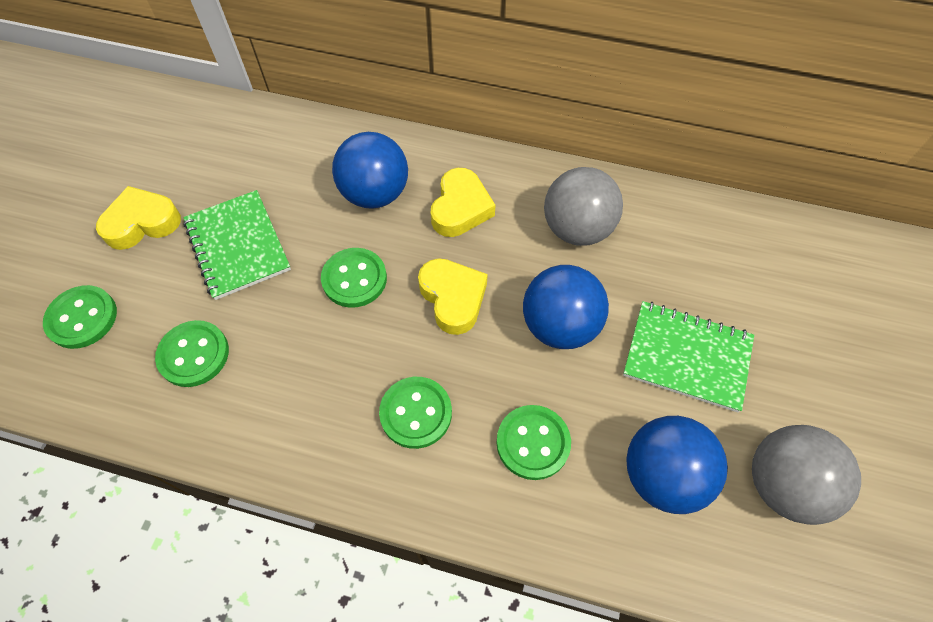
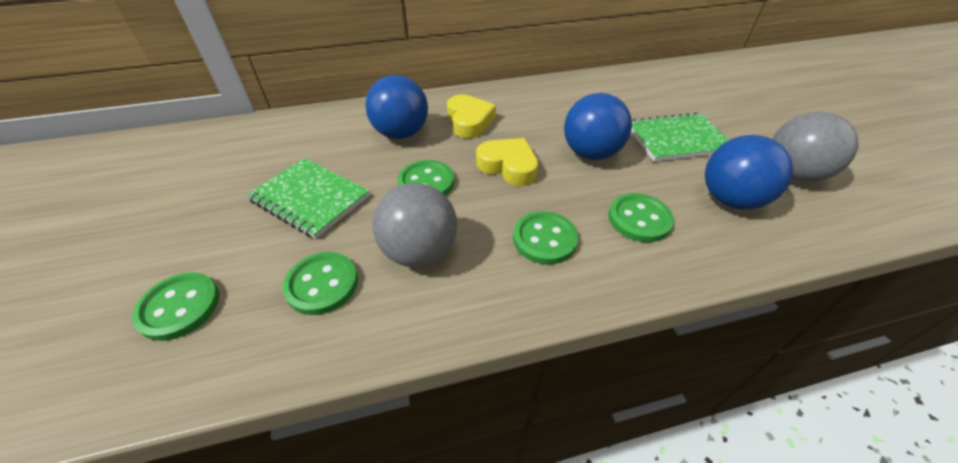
camera: 30 degrees left, 15 degrees down
(142, 223) = (204, 216): yellow heart -> none
(577, 229) = (552, 107): grey ball -> grey ball (419, 252)

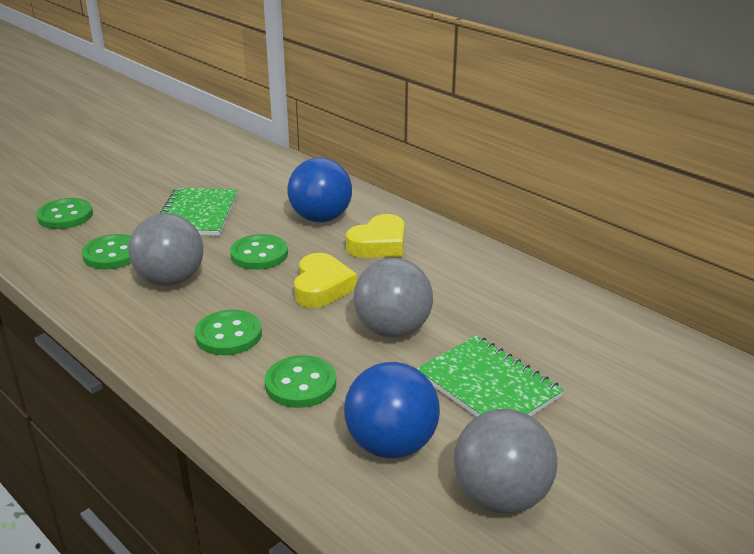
camera: 60 degrees right, 15 degrees down
(590, 153) = (392, 330): blue ball -> grey ball

